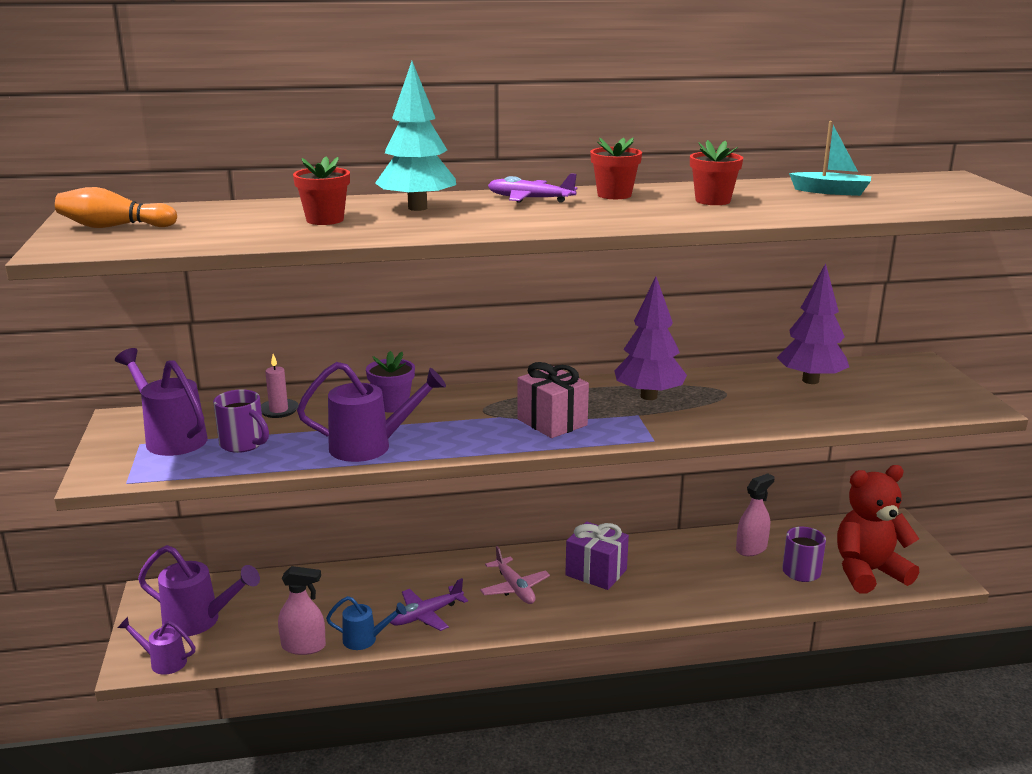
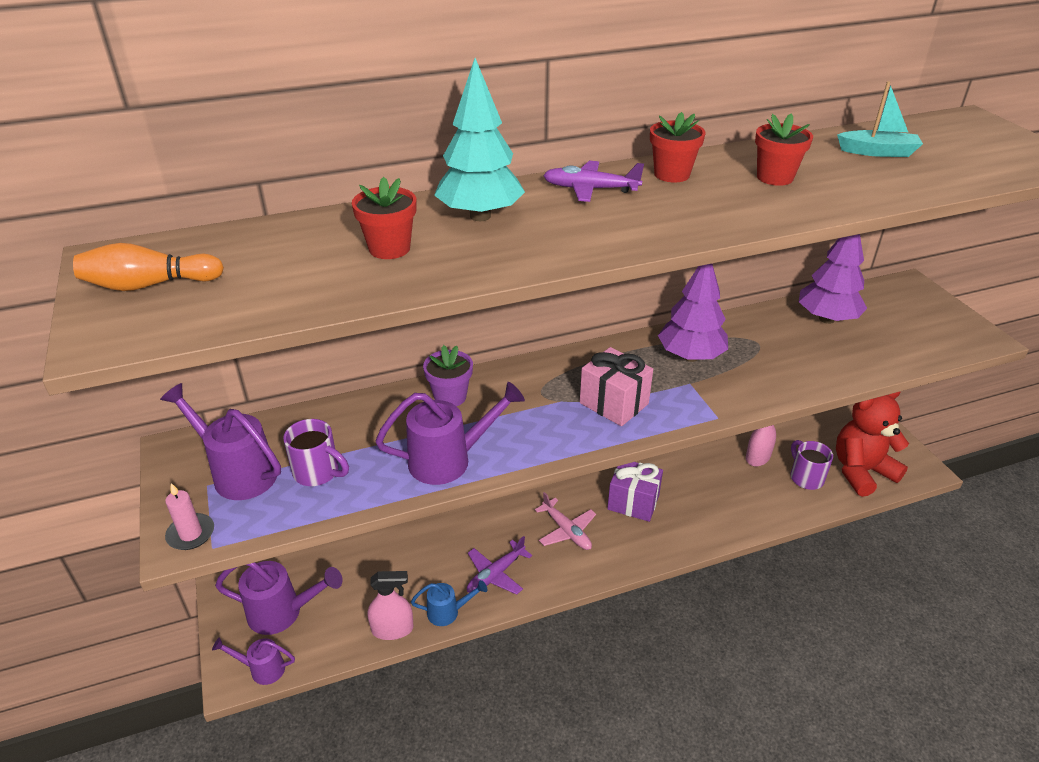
camera: 10 degrees left, 15 degrees up
(279, 410) = (337, 417): pink candle -> pink candle (191, 534)

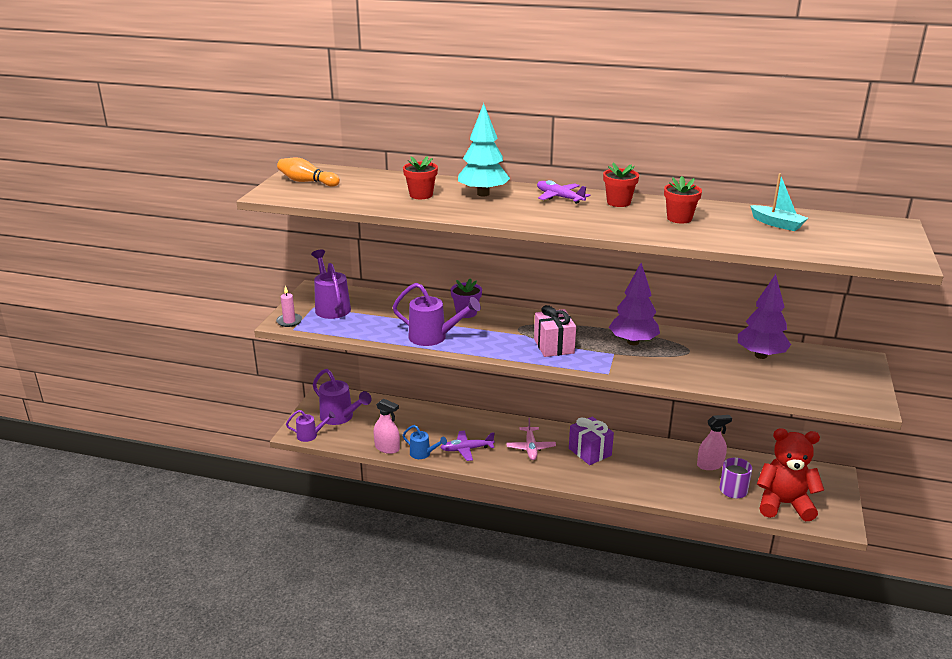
camera: 35 degrees right, 10 degrees down
(262, 669) = (310, 435): purple watering can -> purple watering can turned 135 degrees clockwise
(318, 472) = (366, 320): purple mug -> none

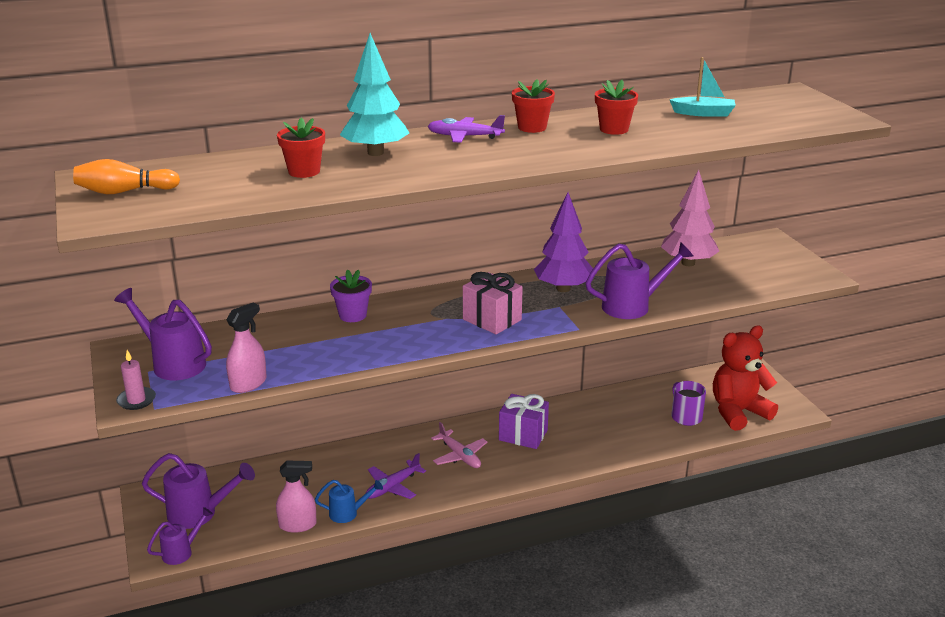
camera: 35 degrees left, 0 degrees up
(433, 337) = (349, 356): purple watering can -> purple watering can (632, 306)
(710, 465) = (643, 401): pink spray bottle -> pink spray bottle (248, 384)
(760, 355) = (688, 263): purple tree -> pink tree

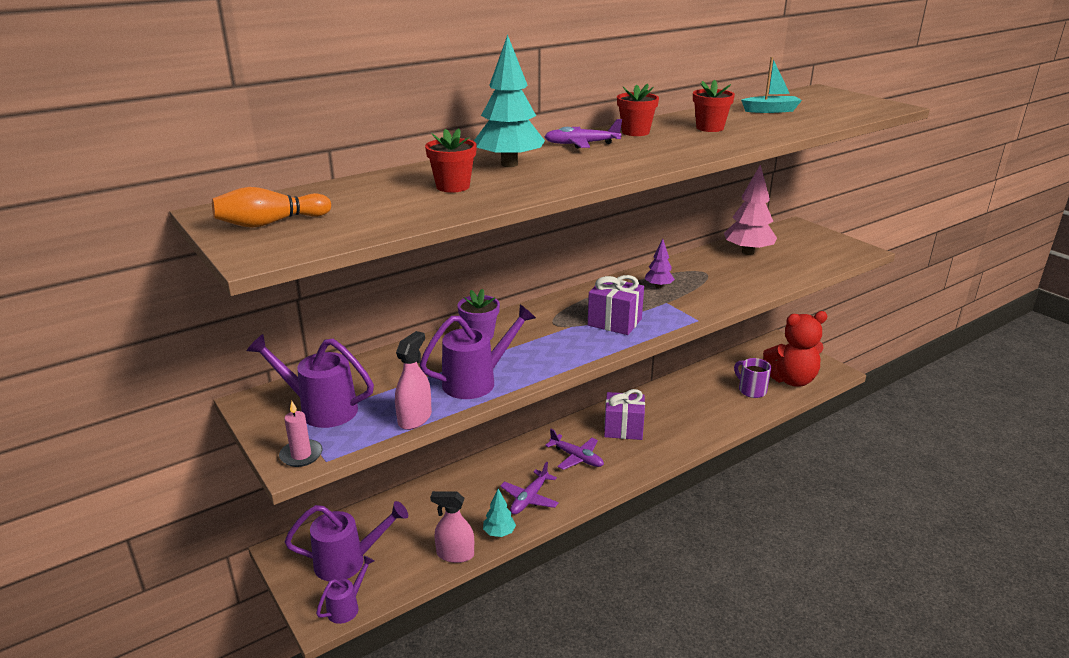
camera: 15 degrees left, 0 degrees up
(297, 525) = (455, 554): pink spray bottle -> pink spray bottle turned 150 degrees counterclockwise
(348, 513) = (499, 533): blue watering can -> turquoise tree
(459, 455) = (576, 457): pink plane -> purple plane
(492, 320) = (614, 322): pink gift -> purple gift
(563, 288) = (658, 286): purple tree -> purple tree, size x0.53
(632, 306) = (729, 294): purple watering can -> purple watering can (476, 381)
(738, 412) = (791, 380): red teddy bear -> red teddy bear turned 150 degrees counterclockwise

